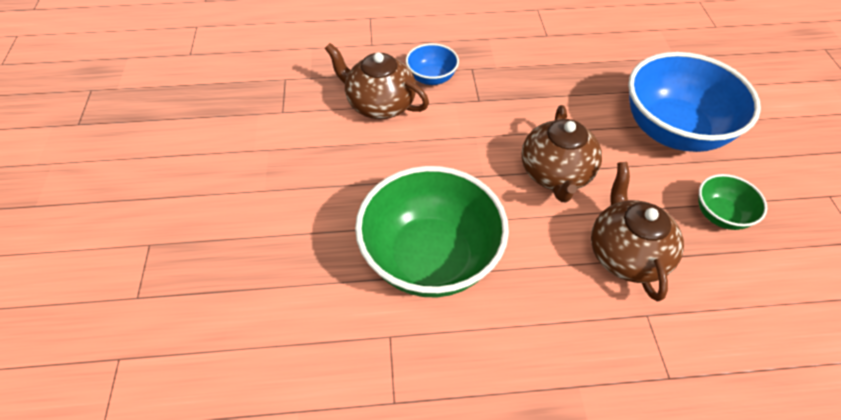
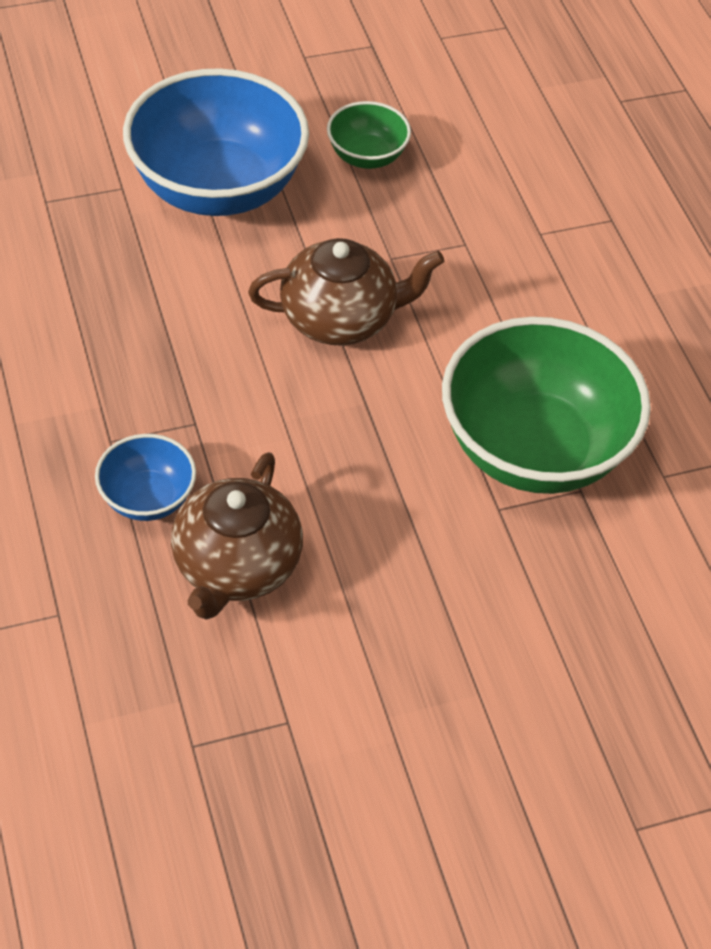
camera: 105 degrees left, 0 degrees up
(626, 254) = (459, 248): brown teapot -> none

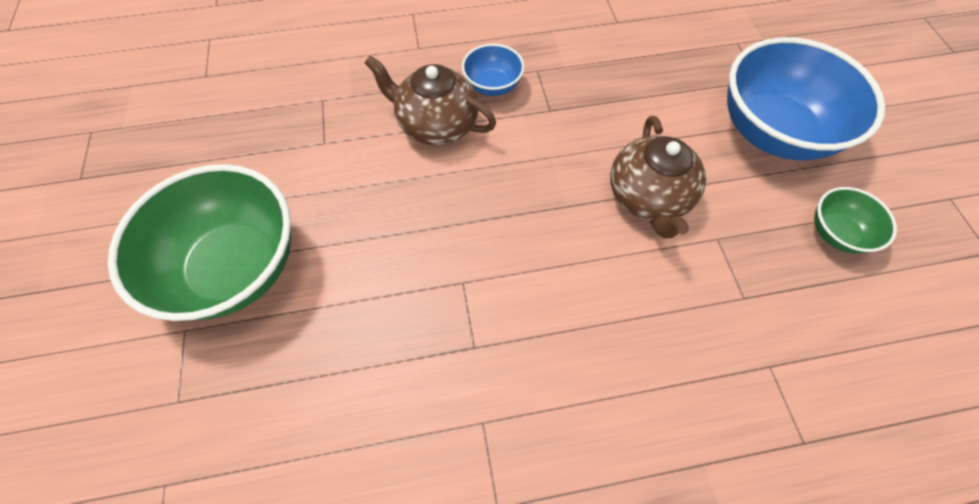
camera: 100 degrees right, 10 degrees up
(534, 449) = (518, 317): green bowl -> green bowl (236, 267)

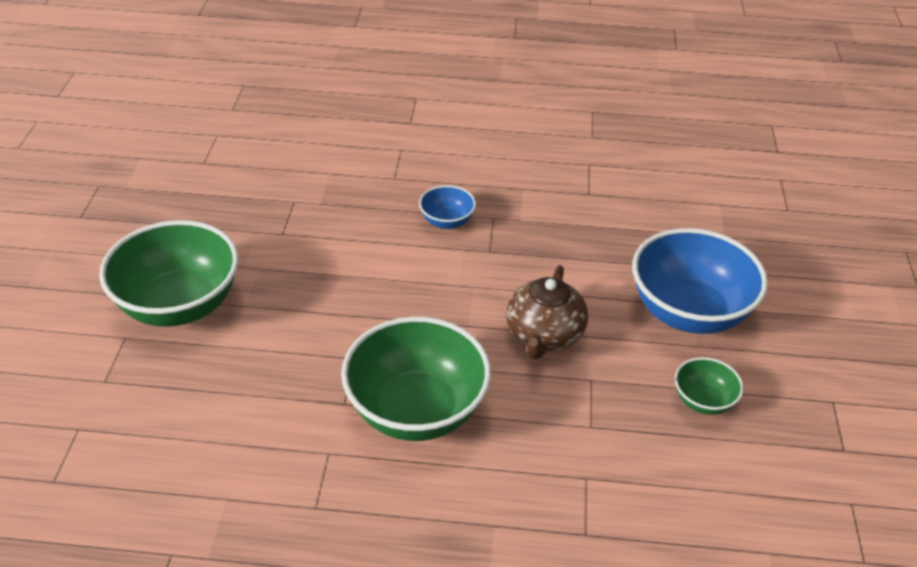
camera: 15 degrees right, 20 degrees down
(437, 124) = (384, 240): brown teapot -> none
(557, 333) = (416, 410): none -> green bowl

